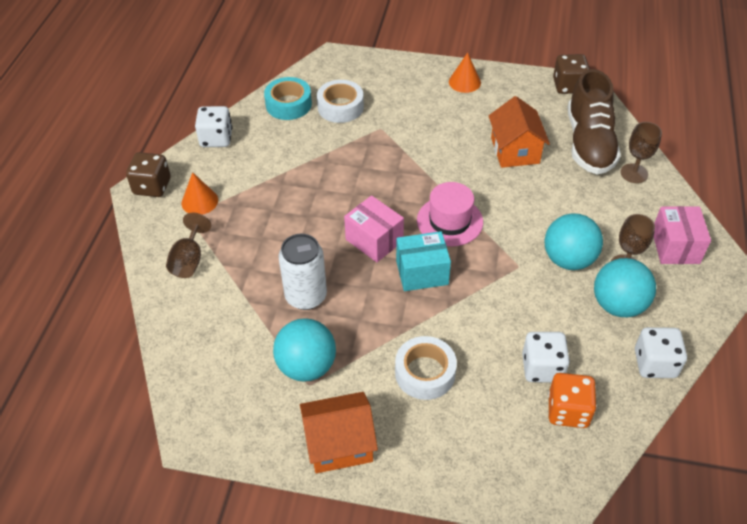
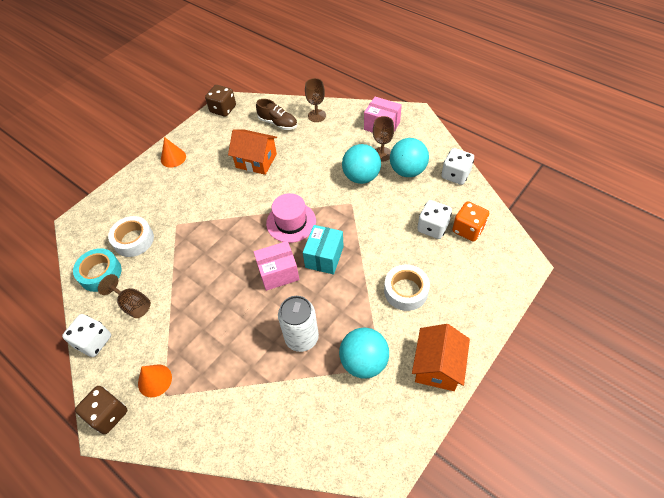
camera: 60 degrees left, 5 degrees up
(189, 260) = (213, 411): brown goblet -> brown goblet (133, 304)
(589, 143) = (278, 123): brown shoe -> brown shoe, size x0.58

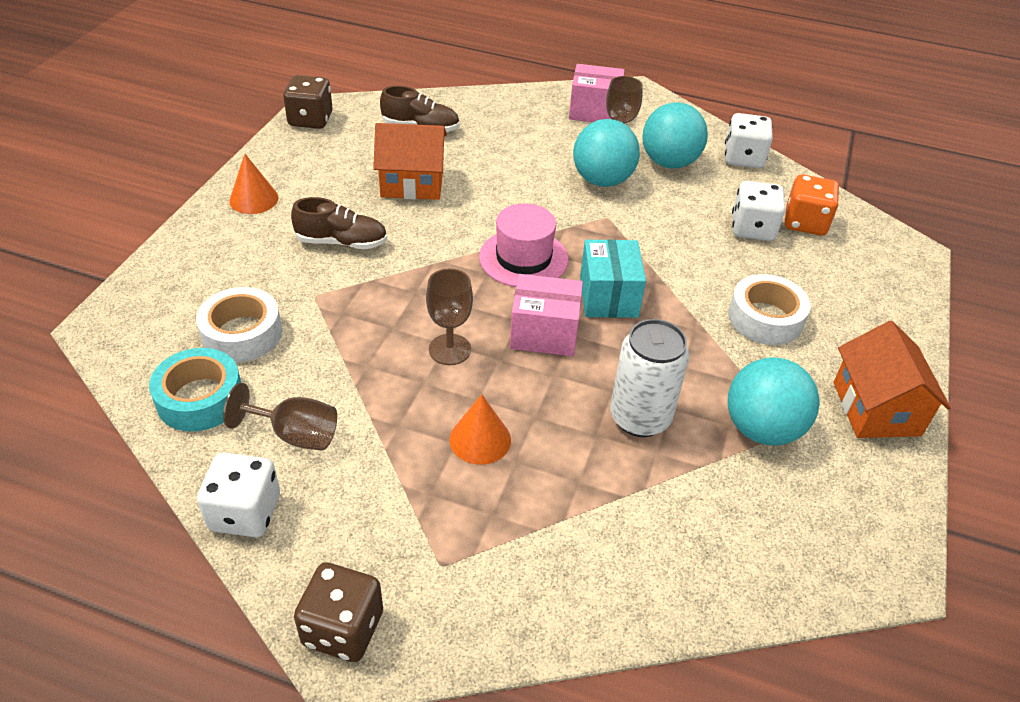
camera: 25 degrees left, 10 degrees down
(155, 380) = (407, 546): orange cone -> orange cone (480, 439)
(203, 193) = (342, 242): none -> brown shoe
(278, 273) = (544, 333): pink box -> pink box turned 45 degrees clockwise
(317, 115) = (481, 110): brown goblet -> brown goblet (449, 349)

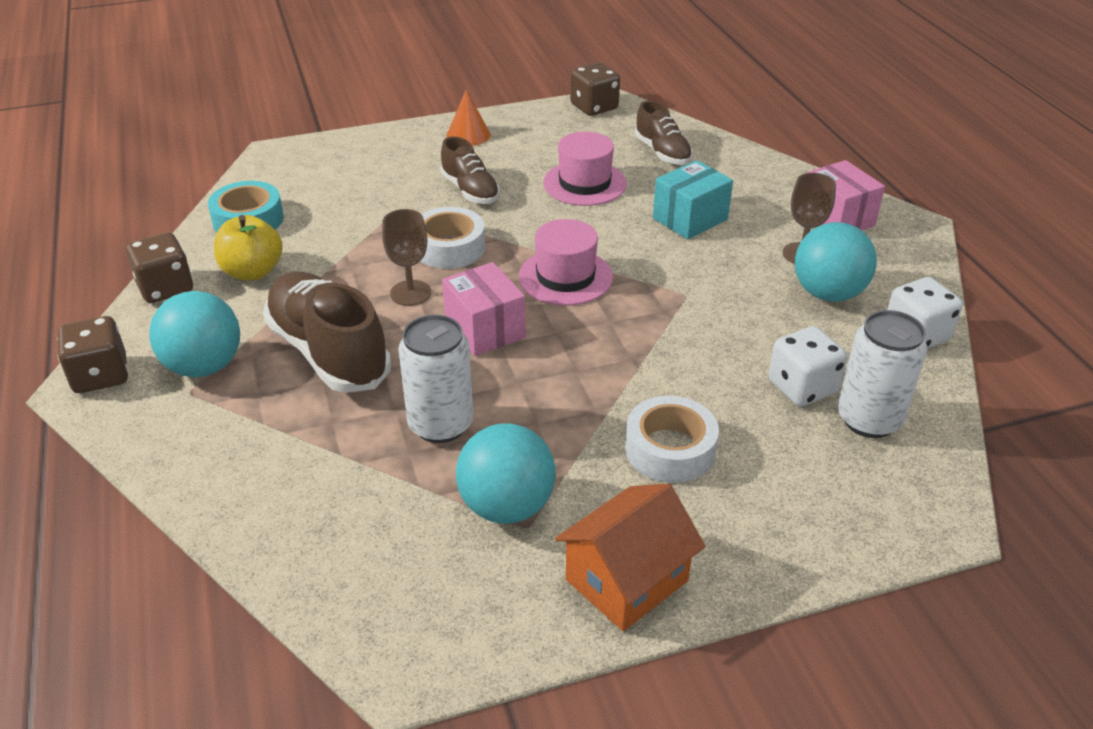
camera: 55 degrees right, 5 degrees down
(242, 333) = (325, 203): white tape -> white tape (449, 247)
(245, 513) = (165, 288): white dice -> brown dice
(295, 435) = (252, 271): brown goblet -> yellow apple
(412, 183) = (584, 183): orange house -> pink hat
(480, 439) = (329, 352): orange cone -> brown shoe
(602, 180) = (736, 268): turquoise ball -> turquoise ball (204, 366)
(608, 296) = (575, 342): turquoise box -> turquoise box (690, 219)
(805, 223) = (869, 419): orange dice -> white can

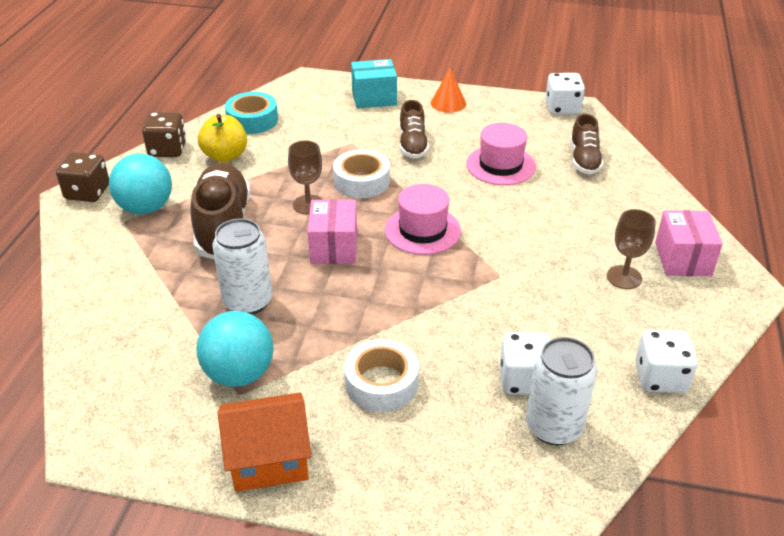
camera: 30 degrees right, 0 degrees up
(594, 107) = (562, 108): brown dice -> white dice
(690, 219) = (557, 218): turquoise box -> turquoise box (374, 98)
(828, 293) = (616, 316): turquoise ball -> none

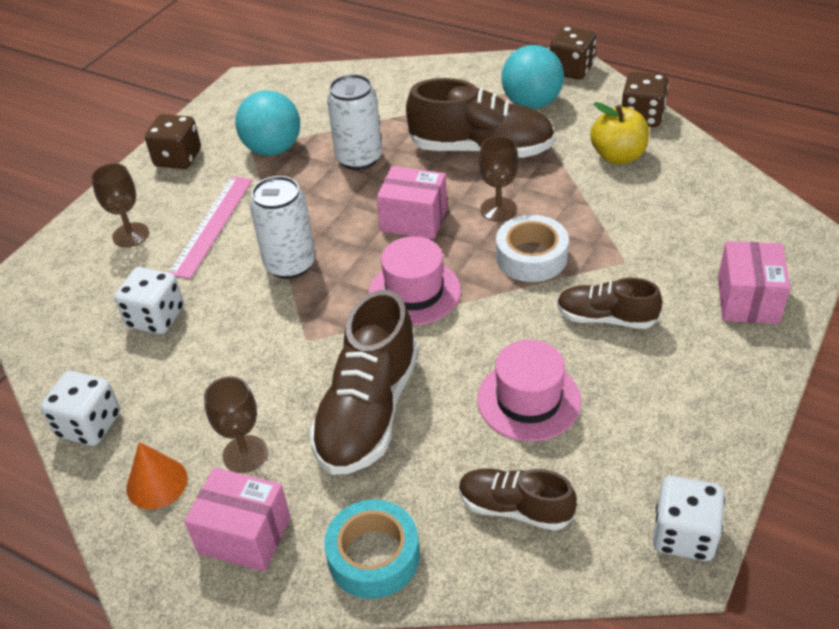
camera: 110 degrees right, 5 degrees up
(252, 120) = (699, 181): turquoise tape -> turquoise tape (374, 556)
(269, 459) = (178, 158): orange house -> brown dice
(374, 98) = (747, 300): turquoise box -> pink box
(381, 383) = (212, 225): white tape -> pink ruler
(418, 450) = (130, 235): none -> brown goblet
(448, 103) = (721, 382): orange cone -> orange cone (157, 483)
(550, 228) = (368, 411): none -> brown shoe
(554, 427) = (93, 323): white can -> white can (290, 264)

